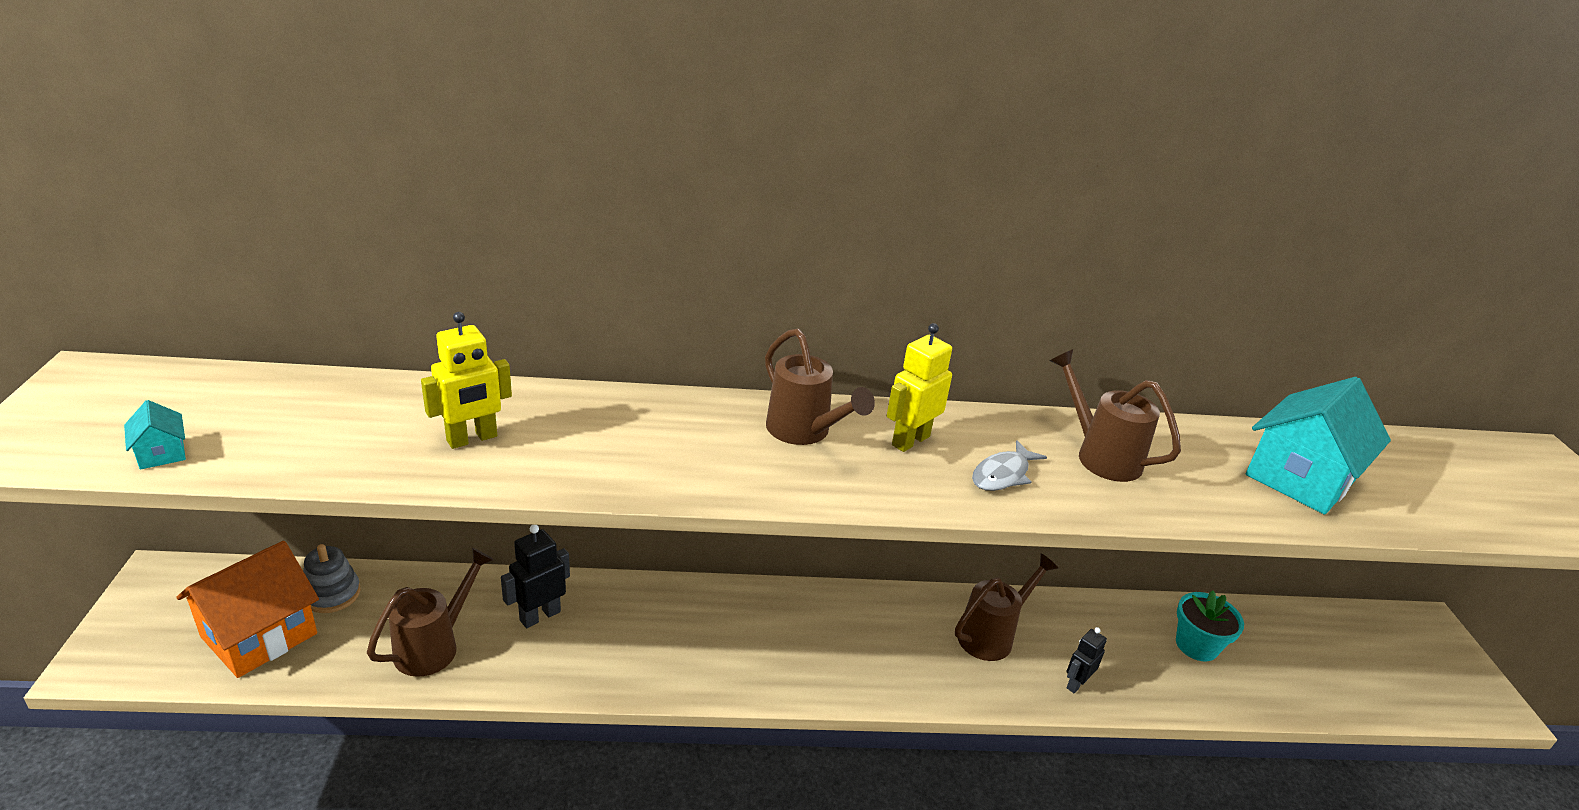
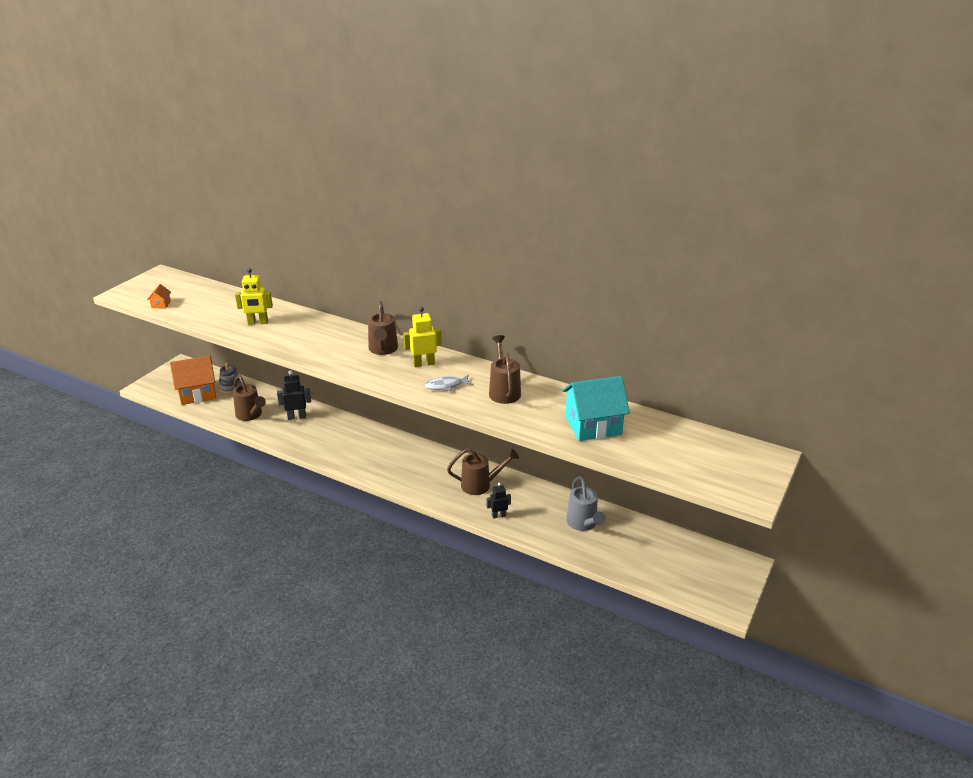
camera: 35 degrees right, 0 degrees up
(161, 453) = (161, 304): turquoise house -> orange house
(433, 646) = (250, 415): brown watering can -> brown watering can turned 75 degrees clockwise
(1196, 645) = (583, 524): turquoise flower pot -> grey watering can

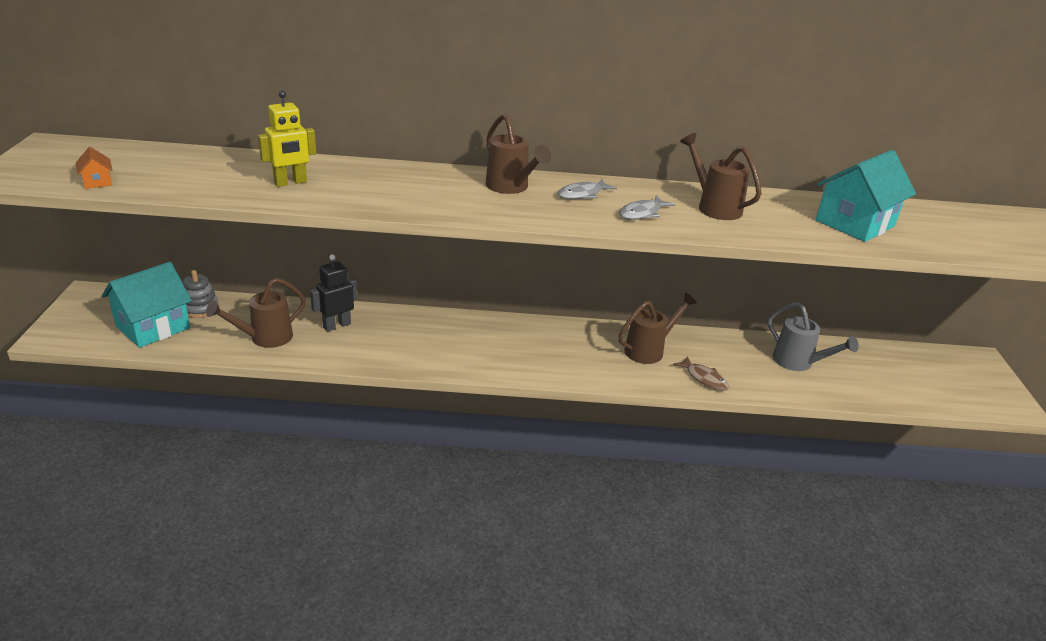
camera: 30 degrees left, 0 degrees up
(198, 393) = (153, 327): orange house -> turquoise house
(250, 415) = (265, 338): brown watering can -> brown watering can turned 120 degrees clockwise
(423, 364) = (582, 194): yellow robot -> grey fish
(498, 515) = (704, 379): black robot -> brown fish

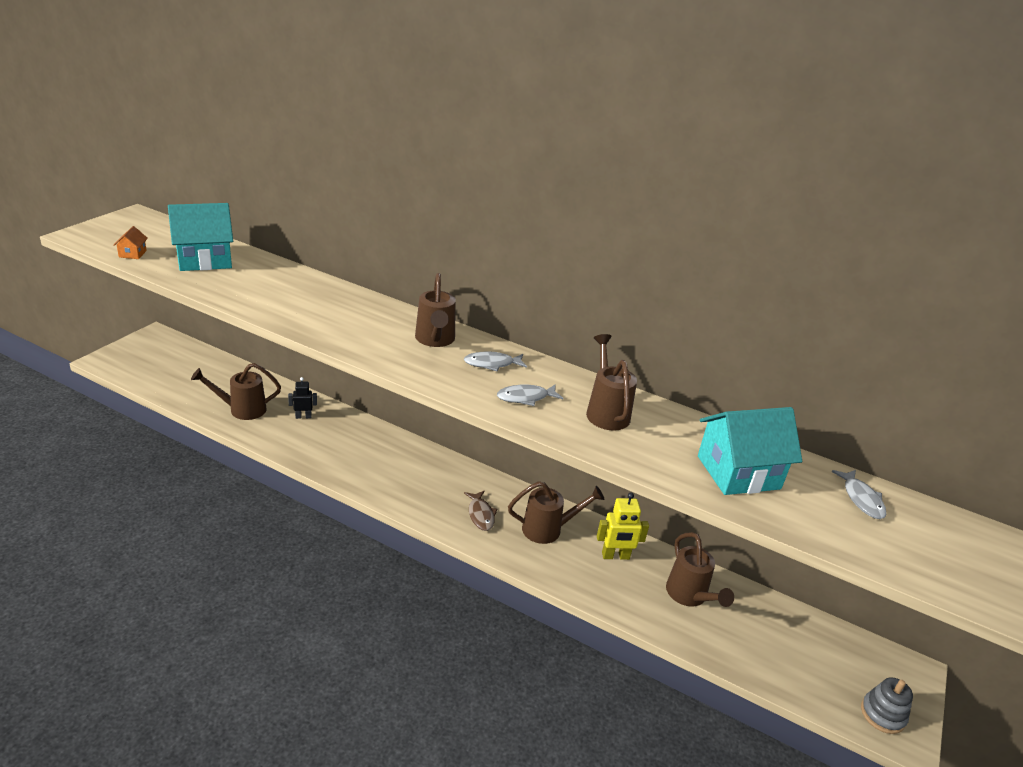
camera: 25 degrees right, 0 degrees up
(153, 327) = (174, 375): turquoise house -> turquoise house (205, 259)
(200, 308) = (218, 370): grey stacking toy -> grey stacking toy (882, 714)
(290, 182) = (263, 289): yellow robot -> yellow robot (615, 556)
(336, 325) = (303, 416): black robot -> black robot, size x0.66
(704, 379) = (576, 576): brown fish -> brown fish (480, 515)
(798, 362) = (689, 595): grey watering can -> brown watering can
(948, 218) = (861, 499): none -> grey fish

